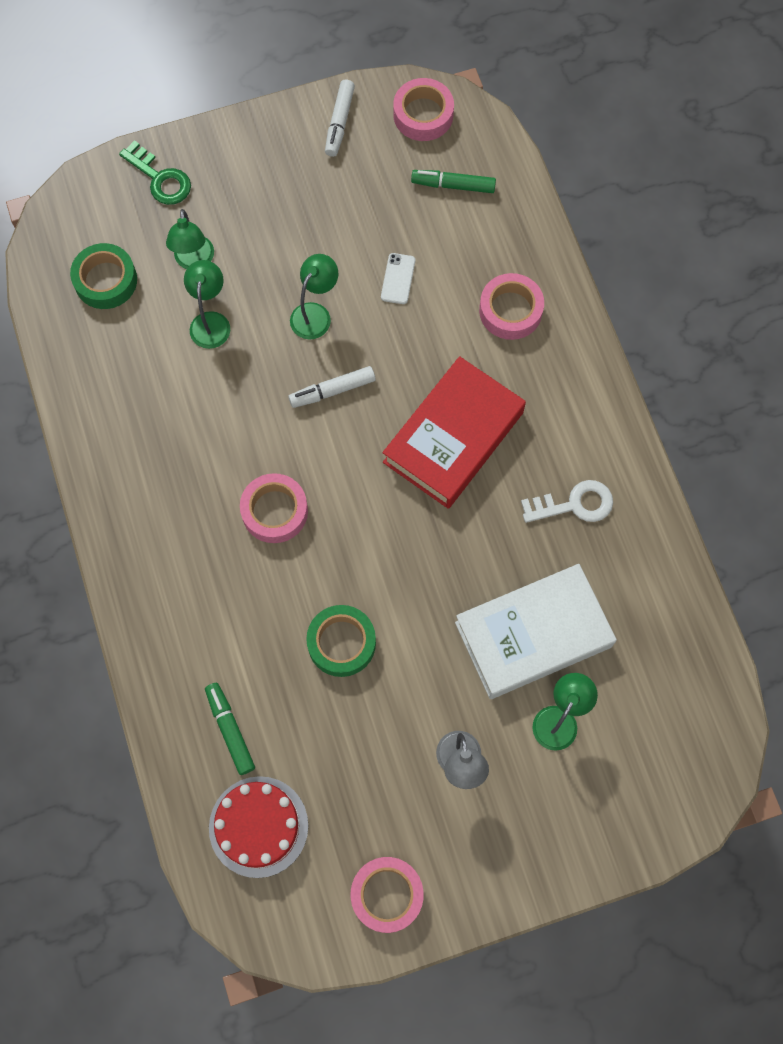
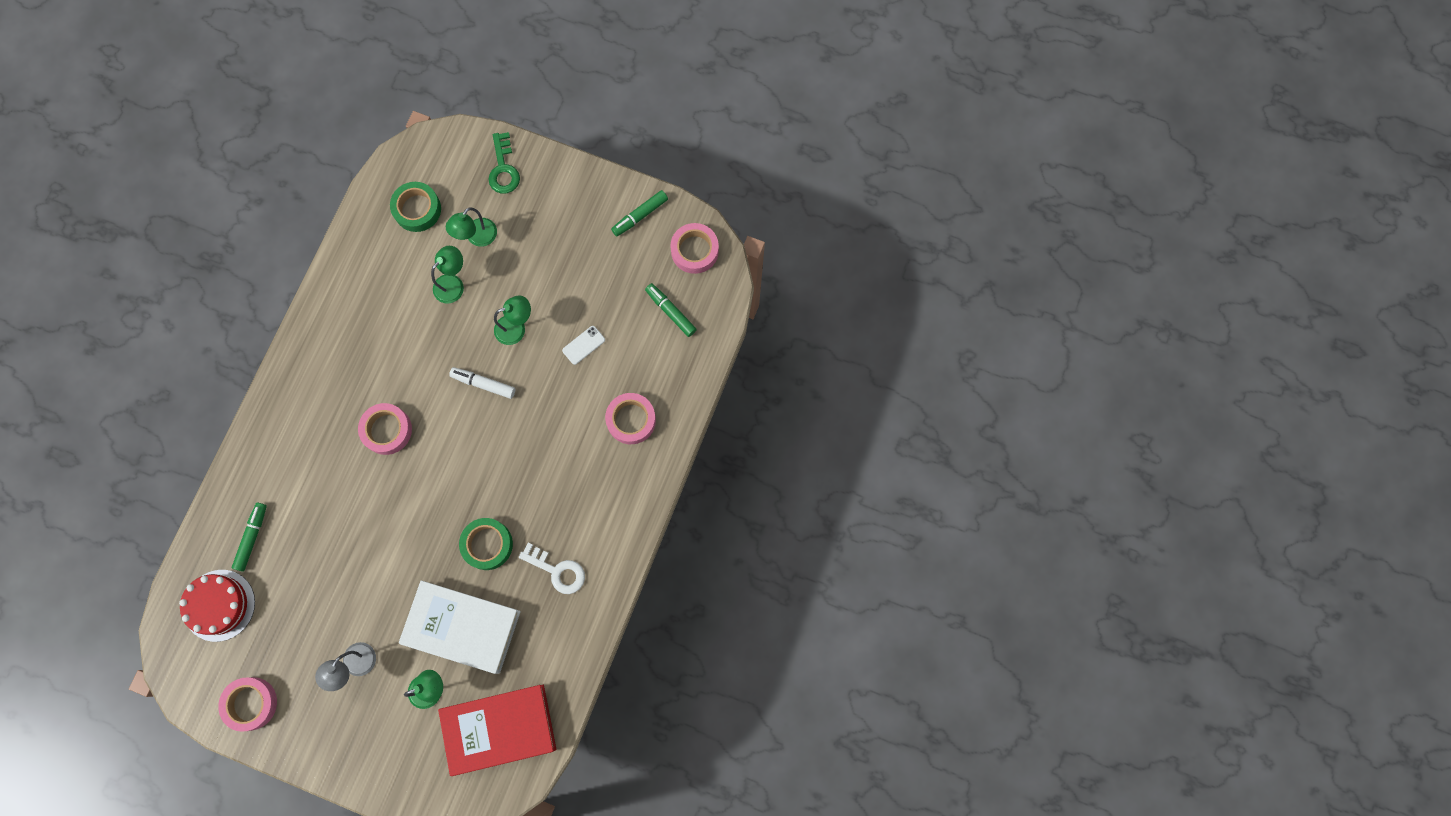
camera: 40 degrees right, 5 degrees up
(339, 122) = (640, 216): white marker -> green marker
(341, 643) = (354, 540): green tape -> green tape (487, 544)
(453, 437) = (526, 470): red book -> red book (499, 729)

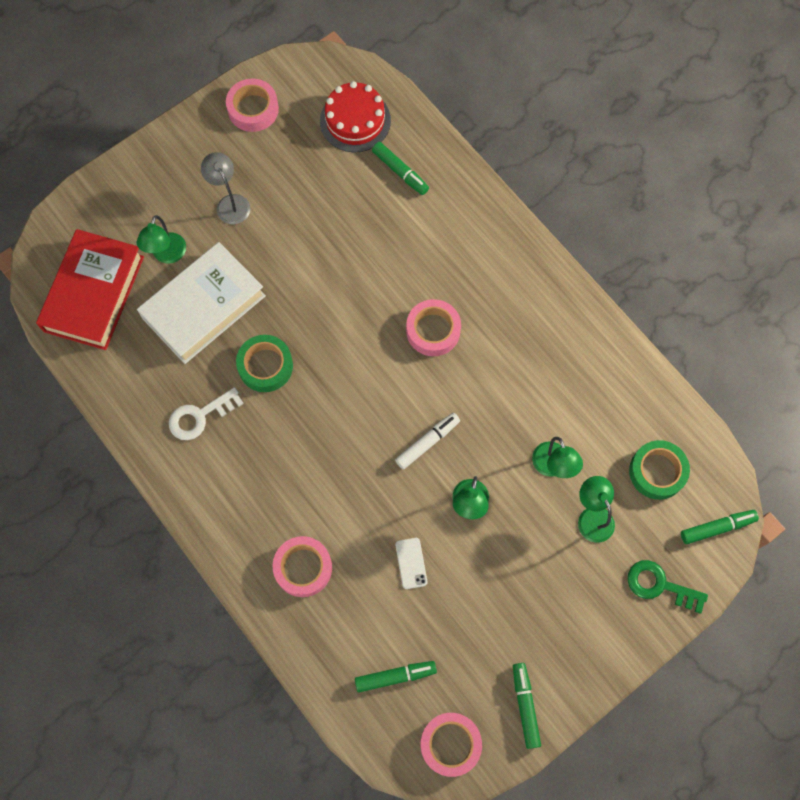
camera: 120 degrees right, 5 degrees down
(438, 150) = (717, 528): none -> green marker

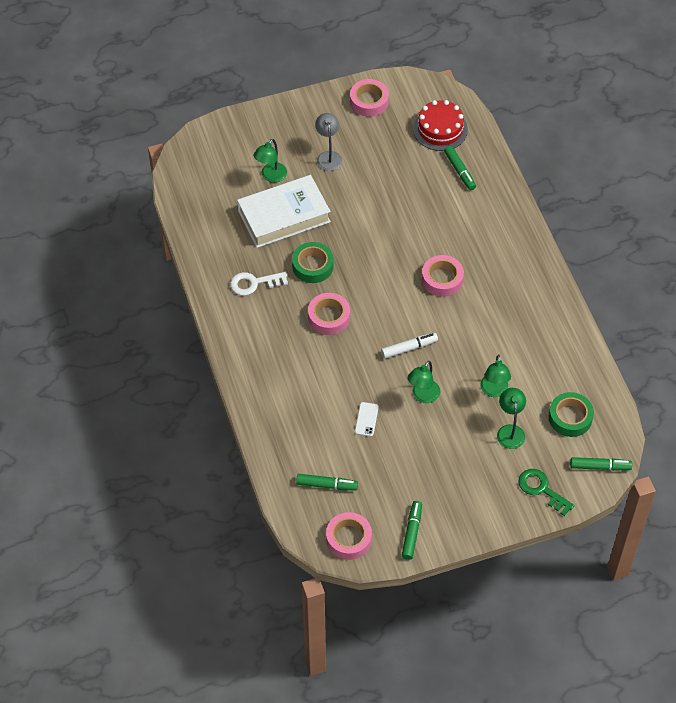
camera: 20 degrees right, 15 degrees down
(94, 294) = (210, 186): red book -> none
(303, 568) = (289, 398): pink tape -> pink tape (329, 317)

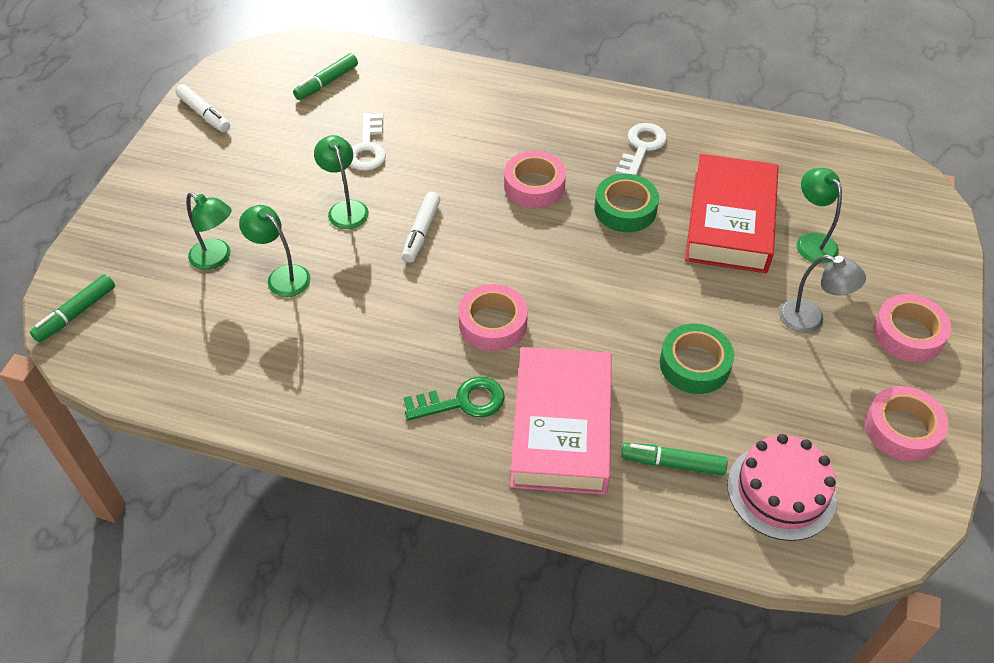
camera: 125 degrees right, 5 degrees down
(284, 216) = (730, 221): white book -> red book
(348, 539) = (253, 69): pink tape -> pink tape (908, 334)
(366, 419) = (368, 148): white phone -> white key
(412, 532) = (204, 114): green marker -> white marker
(440, 129) = (781, 491): red cake -> pink cake
(477, 219) = (561, 427): none -> pink book
(541, 489) = (119, 241): green key -> green key (462, 401)
(570, 417) = (166, 327): green tape -> green tape (694, 364)

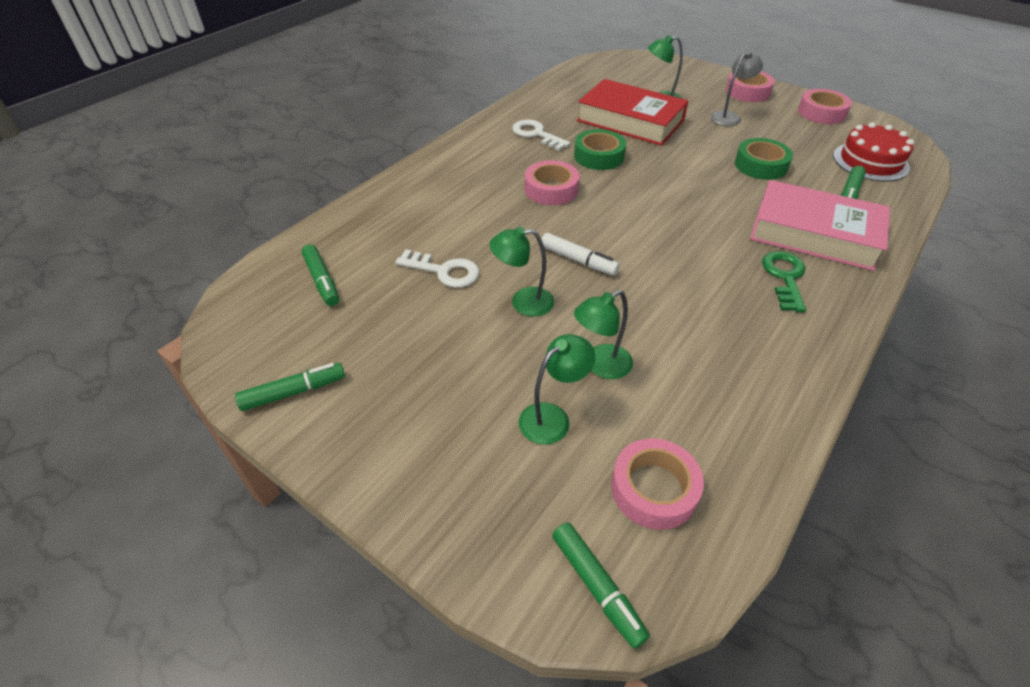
camera: 70 degrees left, 5 degrees down
(204, 114) = (294, 392): white marker -> green marker
(493, 323) = (701, 243): pink tape -> pink tape (654, 489)
(781, 491) = (870, 161): pink cake -> red cake

